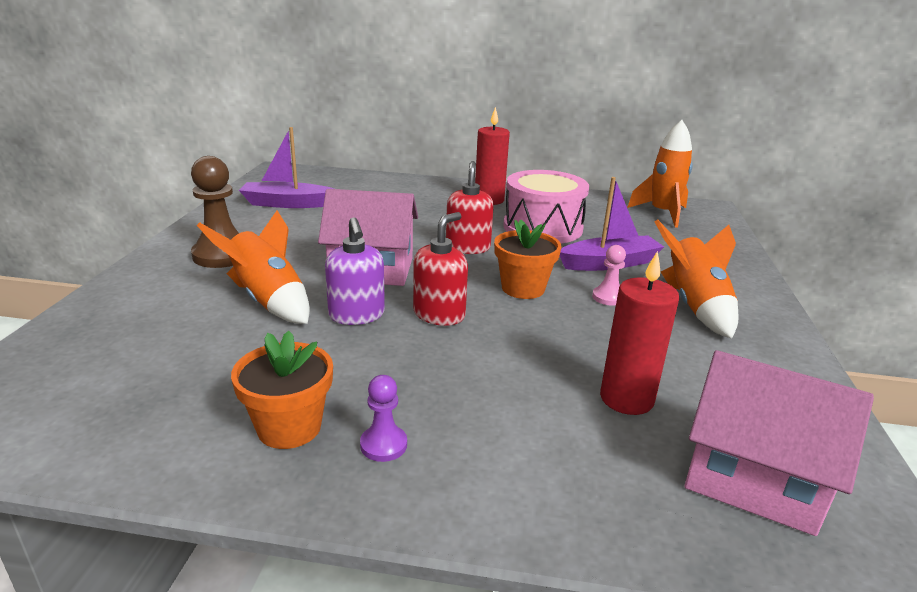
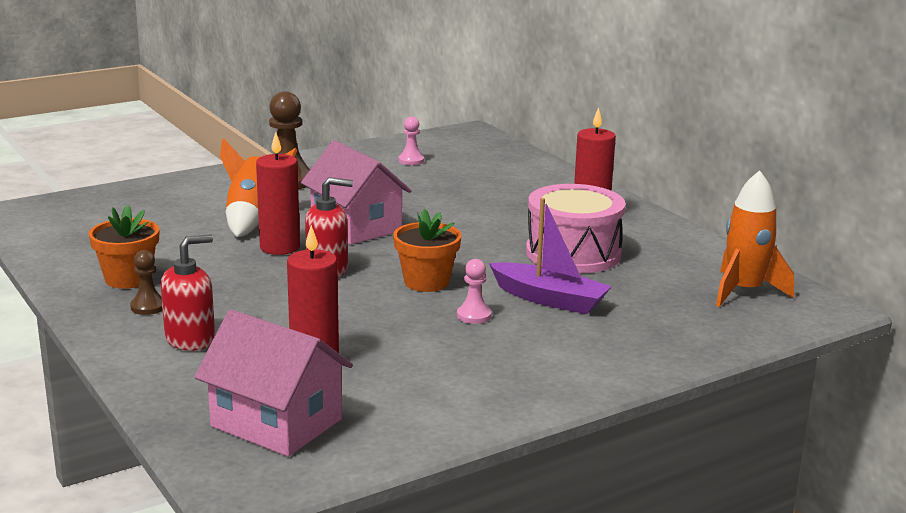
camera: 50 degrees right, 5 degrees down
(287, 204) = (411, 161): purple boat -> pink pawn
(356, 315) = (280, 247): purple soap dispenser -> red candle
(383, 445) = (148, 307): purple pawn -> brown pawn
(468, 247) = (463, 241): red soap dispenser -> red soap dispenser (190, 339)
(694, 306) = (527, 352): orange rocket -> none
(753, 478) = (276, 423): pink house -> pink house turned 45 degrees counterclockwise

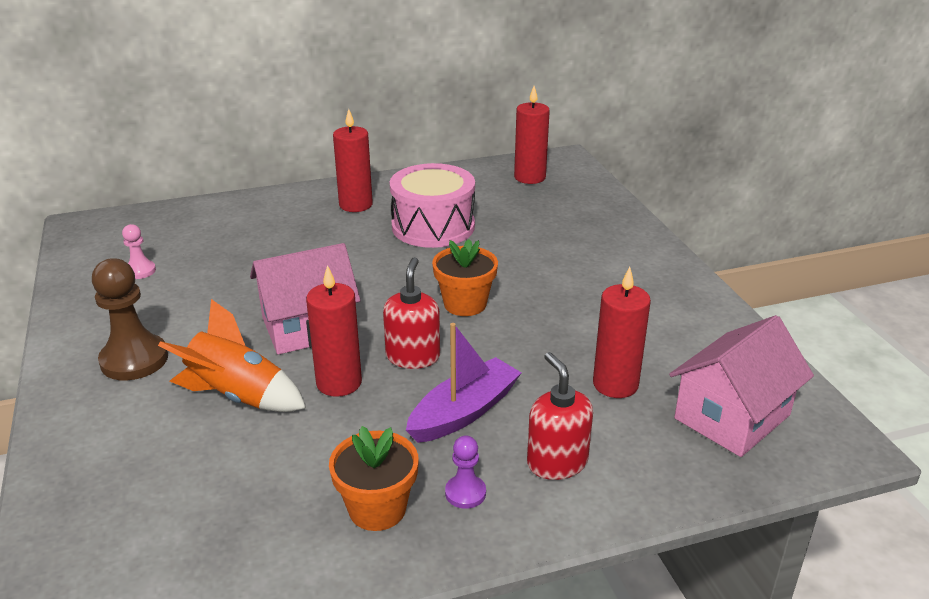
camera: 75 degrees left, 10 degrees up
(148, 307) = (465, 493): brown pawn -> purple pawn
(474, 316) = (542, 290): pink pawn -> none
(549, 299) = (520, 252): purple boat -> purple boat (464, 412)
(744, 291) = (529, 177): orange rocket -> red candle

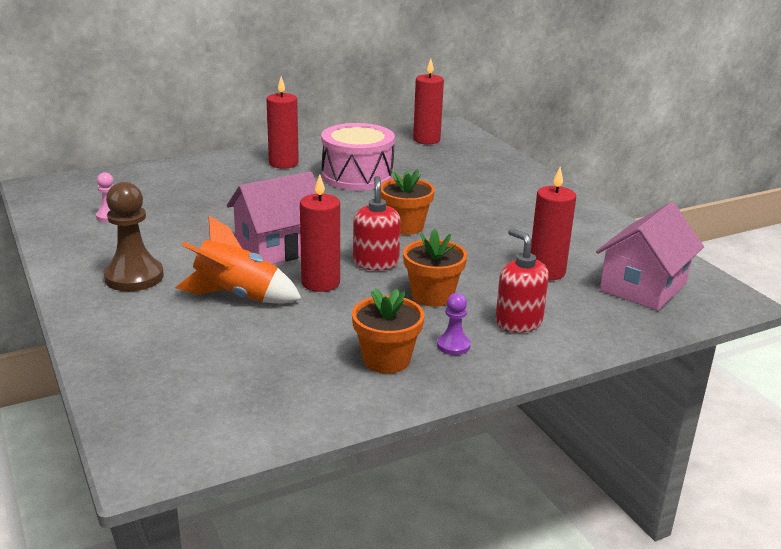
camera: 10 degrees left, 5 degrees down
(464, 412) = (432, 296): purple boat -> orange flower pot

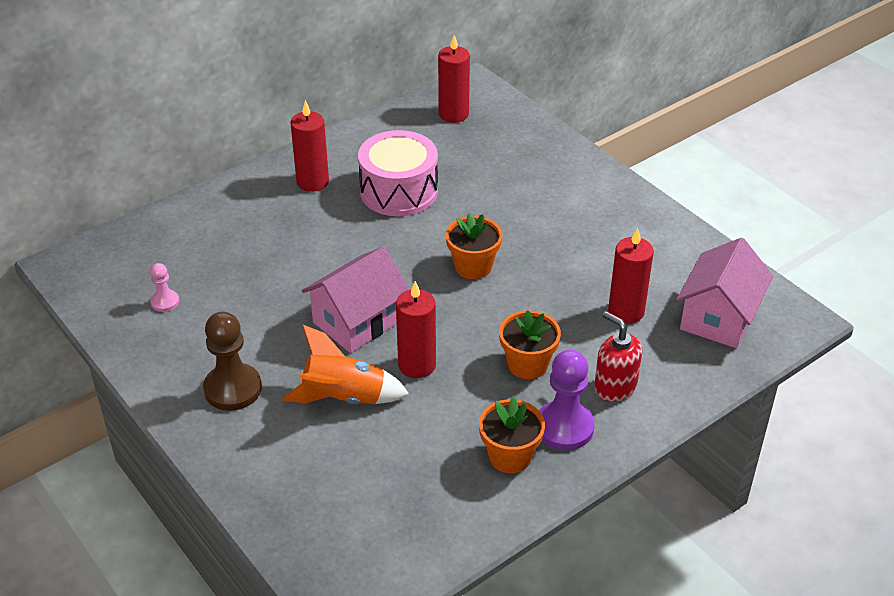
camera: 10 degrees left, 15 degrees up
(376, 263) = (460, 327): red soap dispenser -> none
(453, 345) = (564, 427): purple pawn -> purple pawn, size x1.91

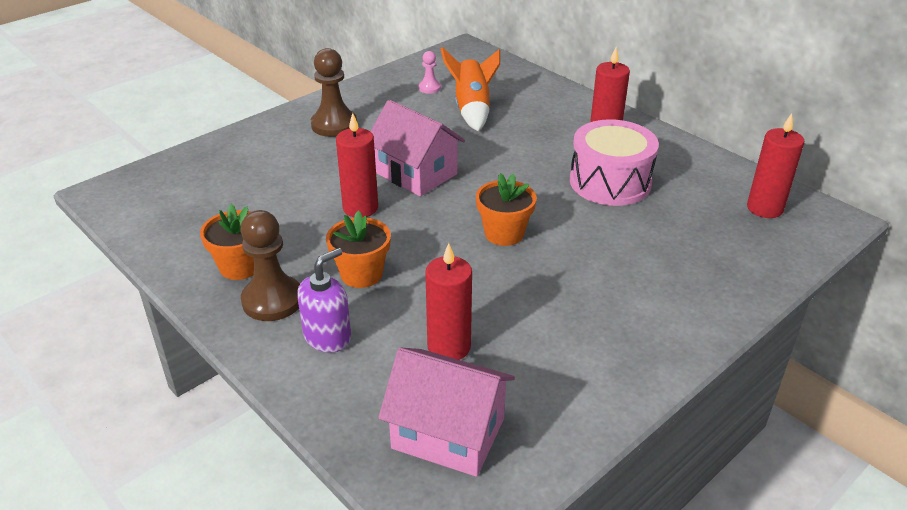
camera: 85 degrees right, 5 degrees down
(344, 397) = (321, 174): orange rocket -> orange rocket (472, 109)
(564, 427) = (272, 300): purple pawn -> brown pawn
(615, 386) = (328, 337): red soap dispenser -> purple soap dispenser

